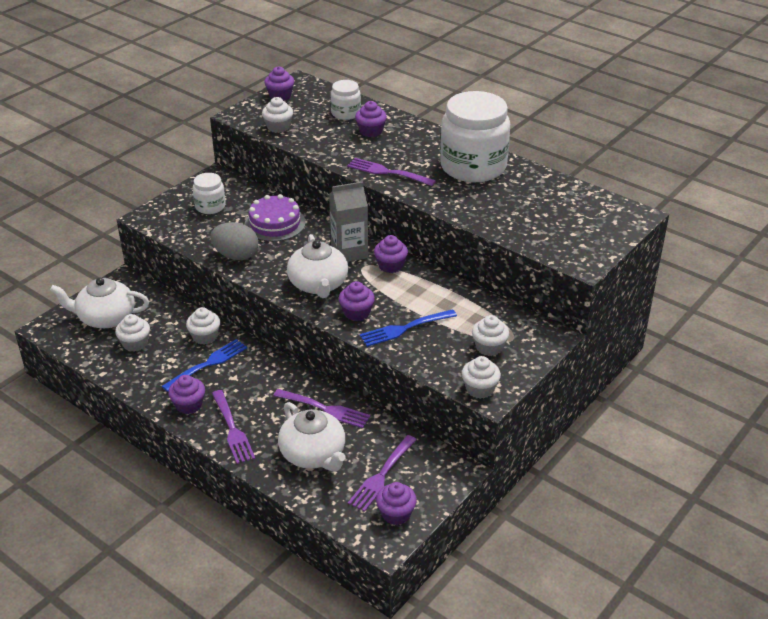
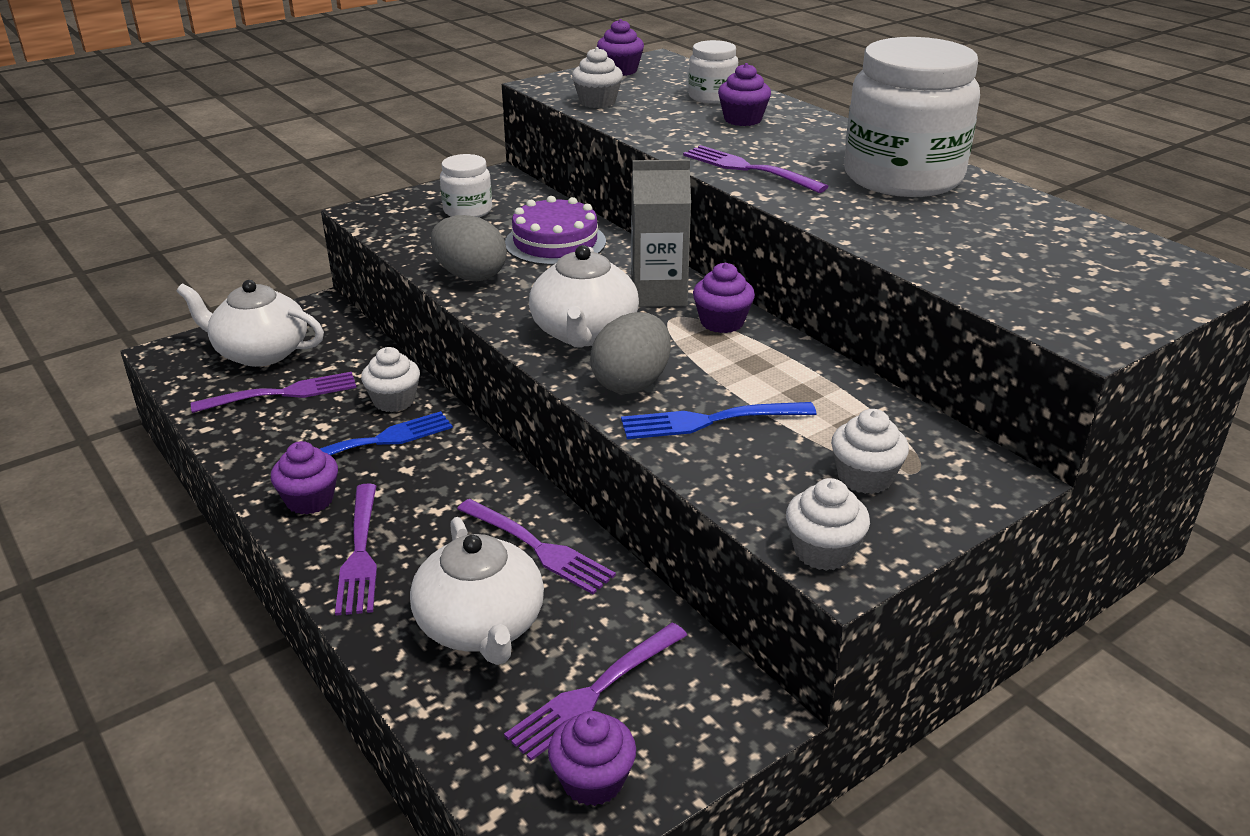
camera: 15 degrees right, 5 degrees down
(135, 343) = (281, 394): white cupcake -> purple fork
(356, 313) = (631, 383): purple cupcake -> grey egg

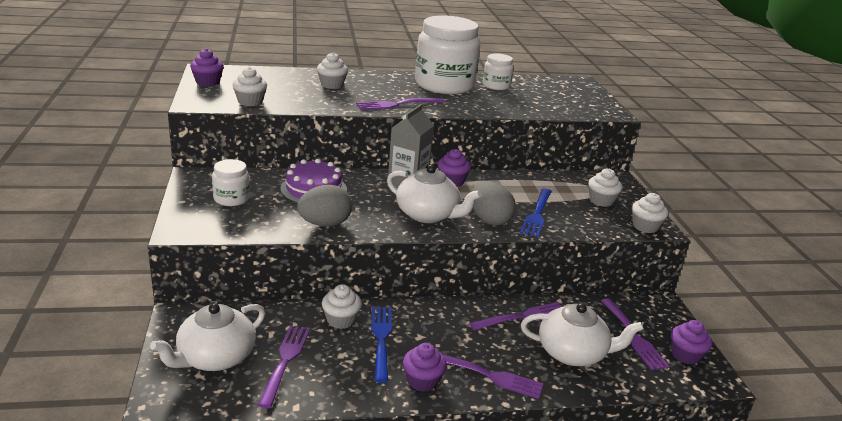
camera: 65 degrees left, 5 degrees down
(712, 97) = (288, 79): white jar -> white jar (496, 86)
(742, 119) = (332, 85): purple cupcake -> white cupcake

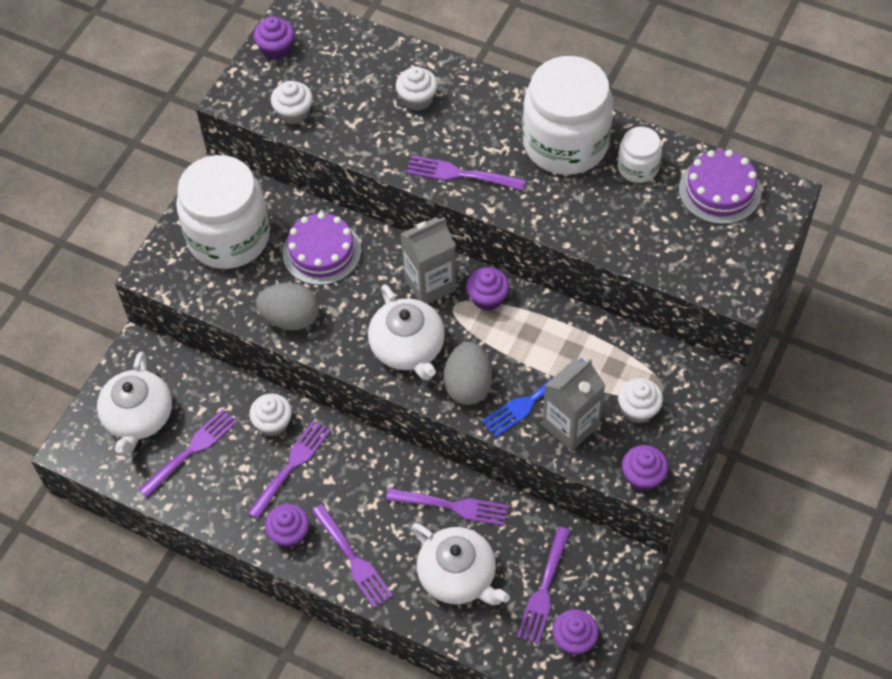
camera: 40 degrees right, 30 degrees up
(215, 357) = (138, 417): white teapot -> white teapot turned 75 degrees counterclockwise
(231, 199) = (228, 237): white jar -> white jar, size x2.09
(381, 340) = (291, 467): blue fork -> purple fork
(549, 85) = (720, 190): none -> purple cake
(575, 218) = (571, 425): none -> grey carton
(645, 226) = (642, 477): white cupcake -> purple cupcake

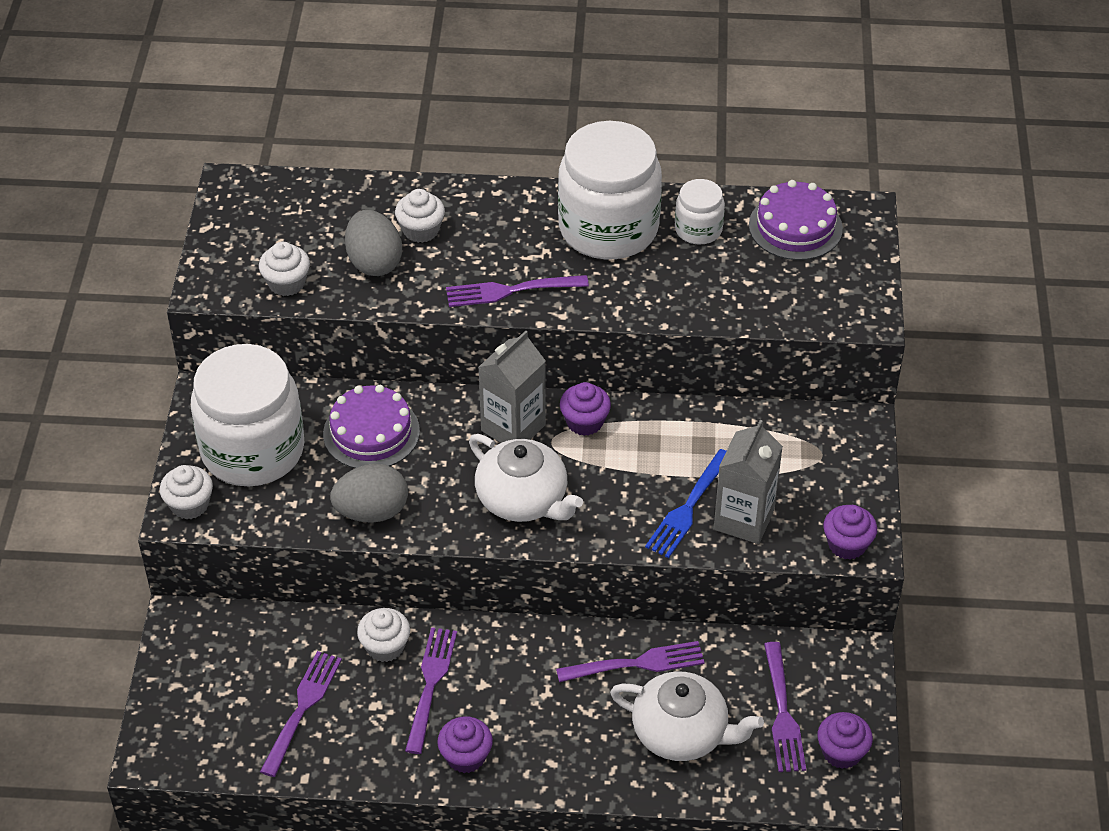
camera: 25 degrees left, 10 degrees down
(138, 417) = (219, 694): white teapot -> none
(276, 49) = (230, 224): purple cupcake -> none
(352, 558) = (552, 757): purple fork -> none
(468, 385) = (610, 516): grey egg -> grey egg (374, 262)
(638, 409) = (806, 480): white cupcake -> white cupcake (189, 505)

